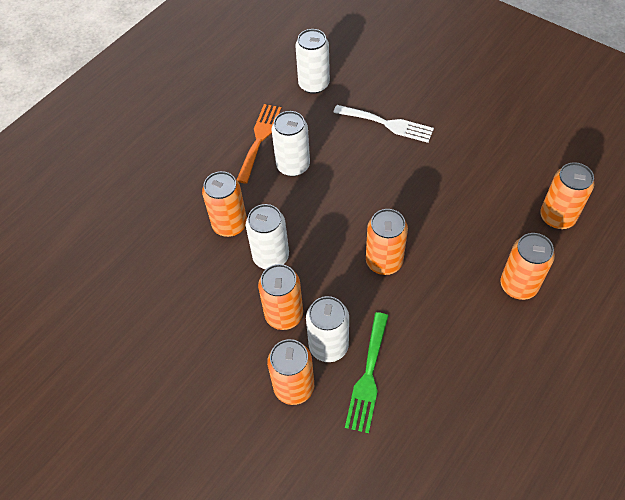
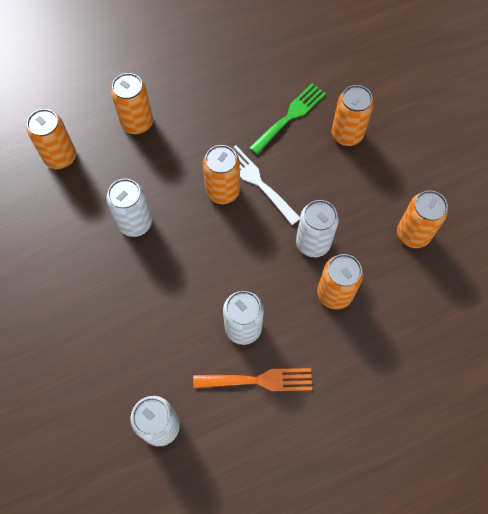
camera: 155 degrees left, 10 degrees up
(259, 139) = (259, 380): orange fork -> orange fork turned 135 degrees counterclockwise
(284, 315) = (327, 188): orange can -> orange can (413, 234)
(328, 346) = (306, 149): white can -> white can (135, 223)
(387, 124) = (123, 327): white fork -> white fork (257, 182)

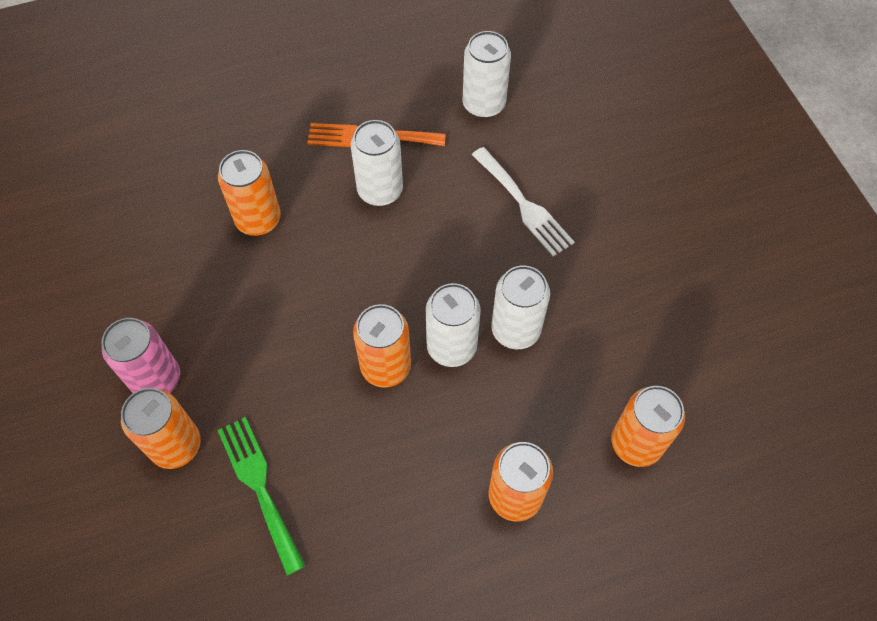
camera: 175 degrees left, 5 degrees down
(257, 182) = (332, 377): white fork -> white fork (524, 205)
(290, 116) = (259, 487): green fork -> green fork turned 105 degrees clockwise
(313, 243) = (270, 283): white can -> white can (451, 347)
(372, 171) = (156, 379): none -> pink can
(413, 234) = (131, 284): orange can -> none

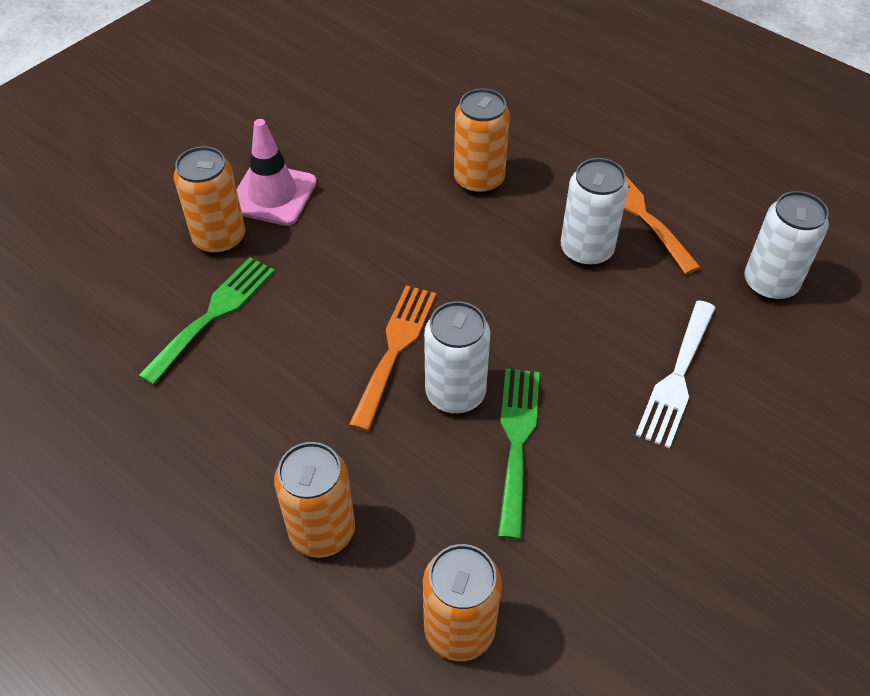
camera: 60 degrees right, 10 degrees down
(156, 379) = (273, 195): pink can -> pink traffic cone
(385, 367) = (395, 349): orange can -> orange fork
(515, 330) = (517, 441): white can -> green fork

